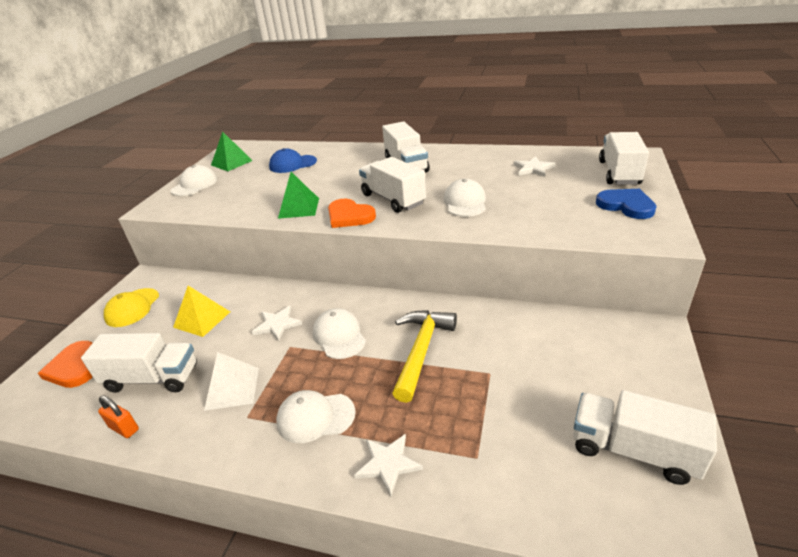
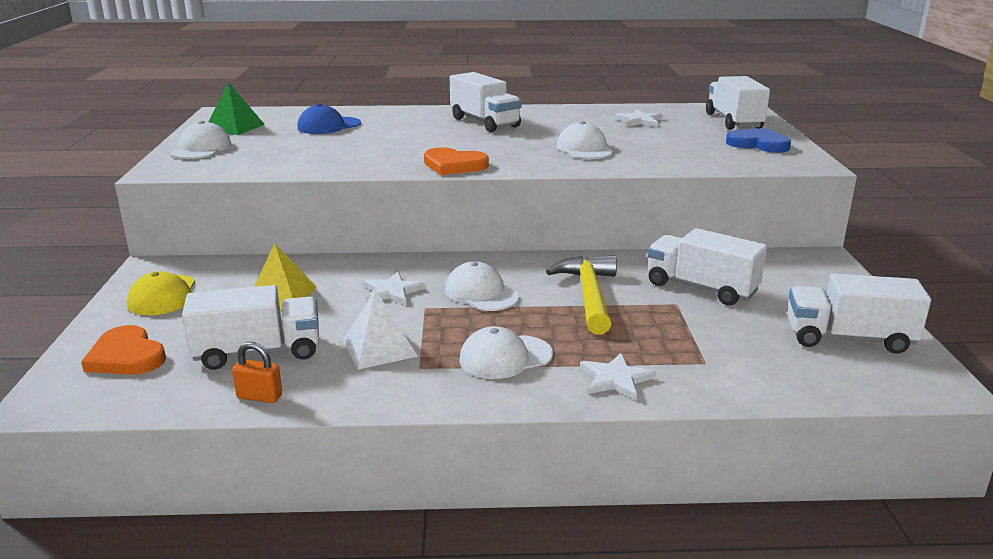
camera: 20 degrees left, 10 degrees down
(299, 208) = (379, 162): green pyramid -> none
(393, 199) = (495, 150): white truck -> white truck (701, 288)

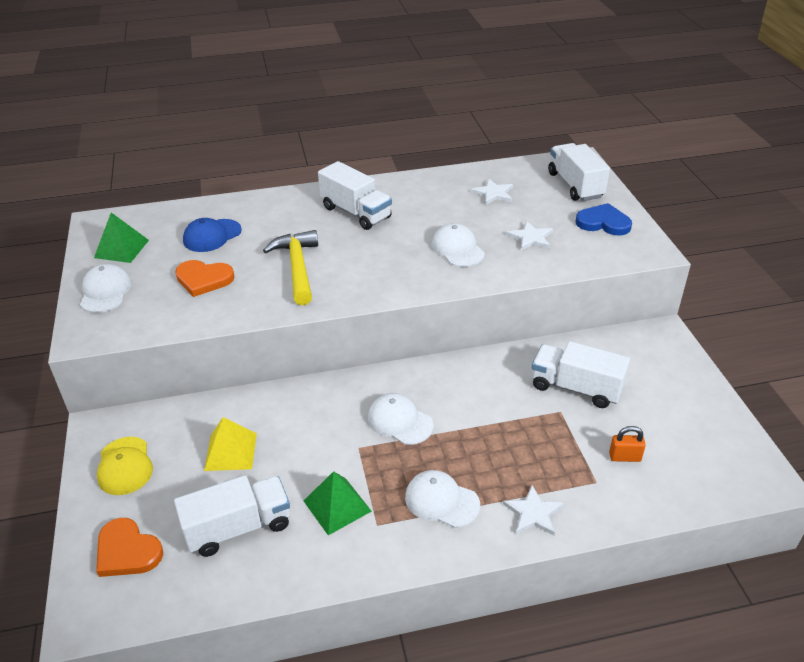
camera: 10 degrees left, 15 degrees up
(259, 396) = (260, 582): orange padlock -> orange padlock (624, 457)
(379, 348) = (337, 506): white pyramid -> green pyramid
(392, 291) = (324, 430): white star -> white star (531, 238)
(454, 165) = (351, 292): orange heart -> orange heart (204, 279)
(505, 357) = (441, 501): white cap -> white cap turned 60 degrees clockwise
(589, 295) = (488, 411): yellow hammer -> yellow hammer (297, 268)
(848, 338) = (697, 435): white truck -> none

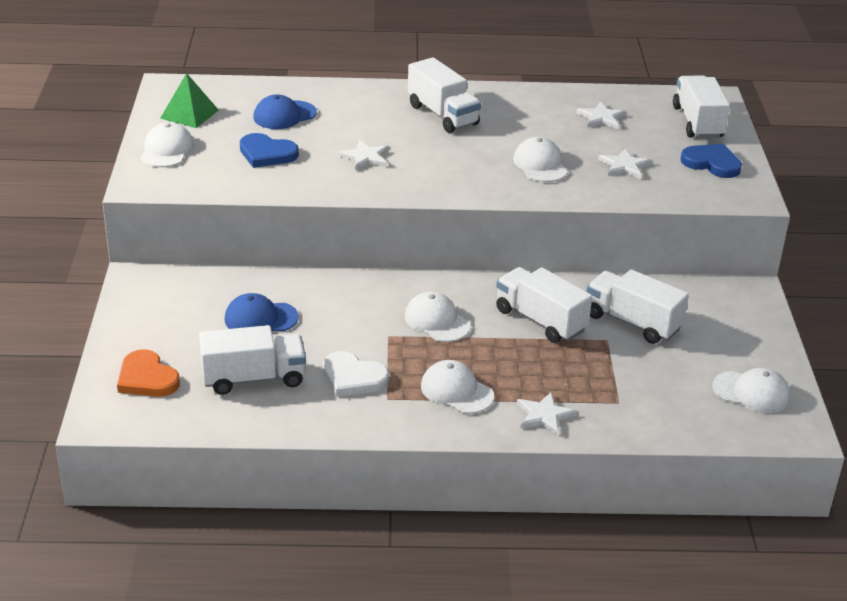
camera: 10 degrees right, 5 degrees down
(125, 466) = (156, 313): yellow cap -> none
(204, 279) = (267, 154): orange heart -> blue heart
(230, 451) = (260, 318): yellow pyramid -> blue cap
(297, 268) = (365, 157): yellow hammer -> white star
(337, 506) = (353, 377): green pyramid -> white heart
(494, 402) = (540, 321): none -> white truck
(624, 457) = (658, 387): orange padlock -> none
(708, 445) = (751, 392): none -> white cap

